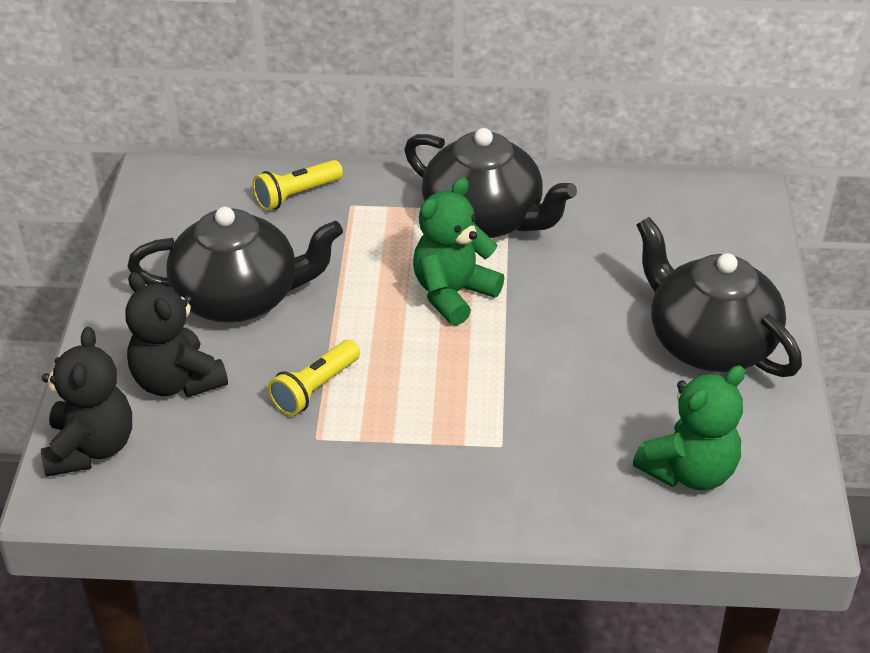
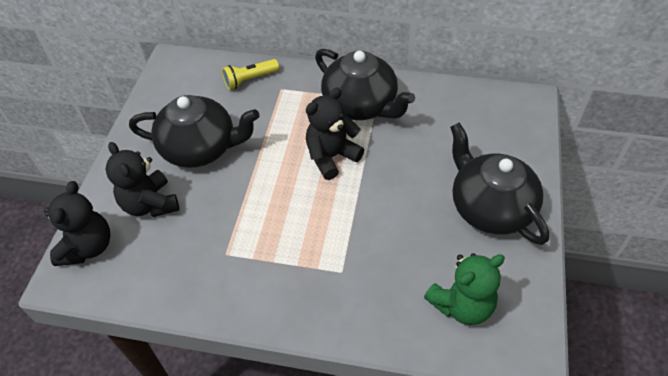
camera: 10 degrees right, 10 degrees up
(315, 389) = (232, 217): yellow flashlight -> none
(453, 294) = (331, 157): green teddy bear -> black teddy bear

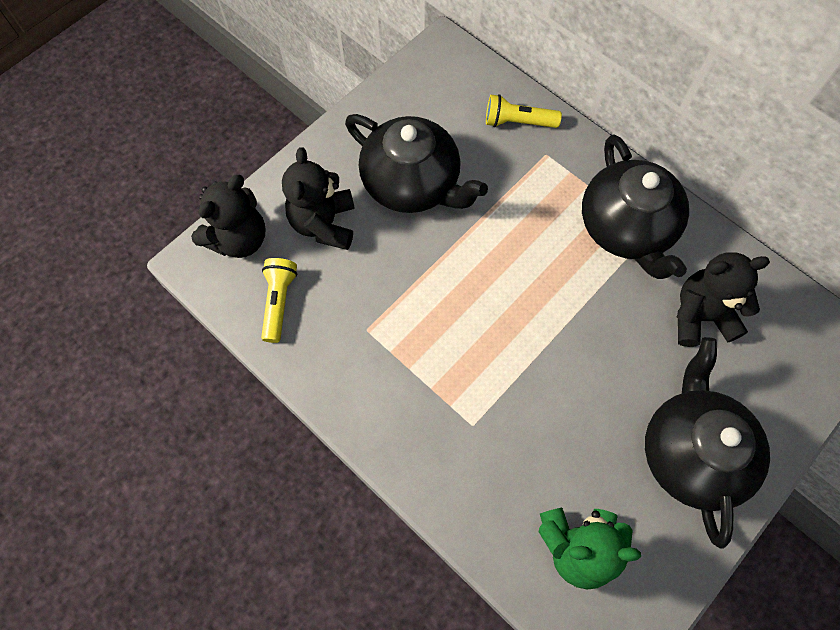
camera: 30 degrees right, 15 degrees up
(146, 271) = (279, 302): none -> yellow flashlight
(331, 157) = (549, 278): black teddy bear -> black teddy bear (700, 316)

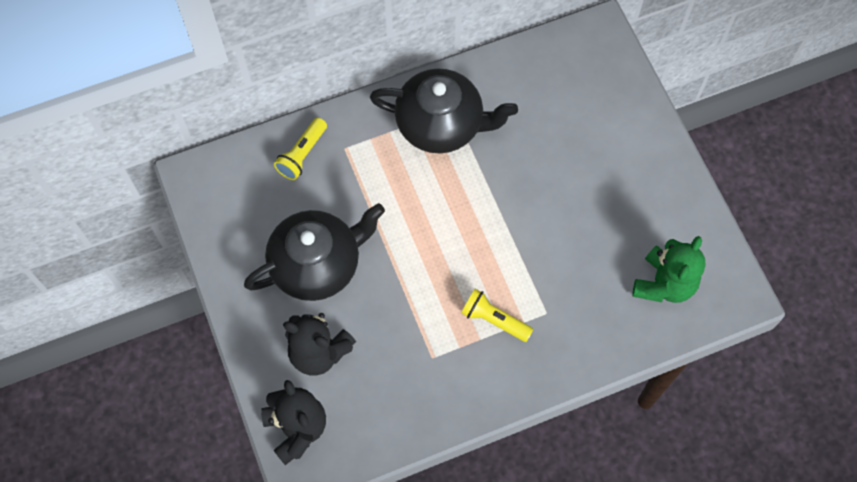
camera: 65 degrees left, 0 degrees up
(279, 302) = (374, 417): yellow flashlight -> yellow flashlight (494, 320)
(691, 452) = (632, 175): black teapot -> none
(700, 316) = (537, 112): black teddy bear -> none

